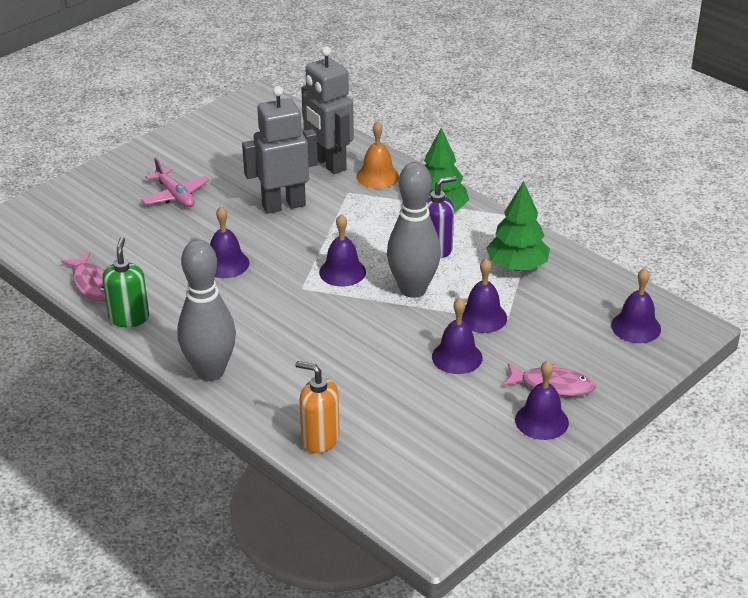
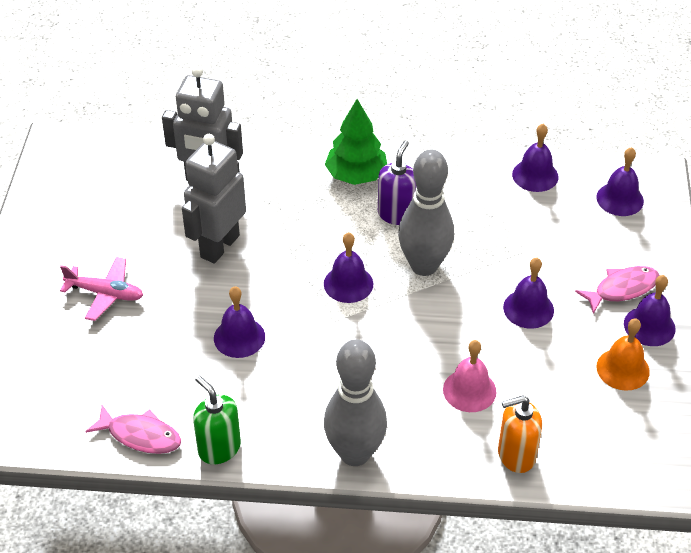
camera: 40 degrees left, 10 degrees up
(341, 381) = (469, 390): none -> pink bell
(377, 176) = (266, 169): orange bell -> orange bell (623, 369)
(482, 317) = (505, 259): purple bell -> purple bell (535, 175)
(517, 266) = (477, 194): green tree -> none

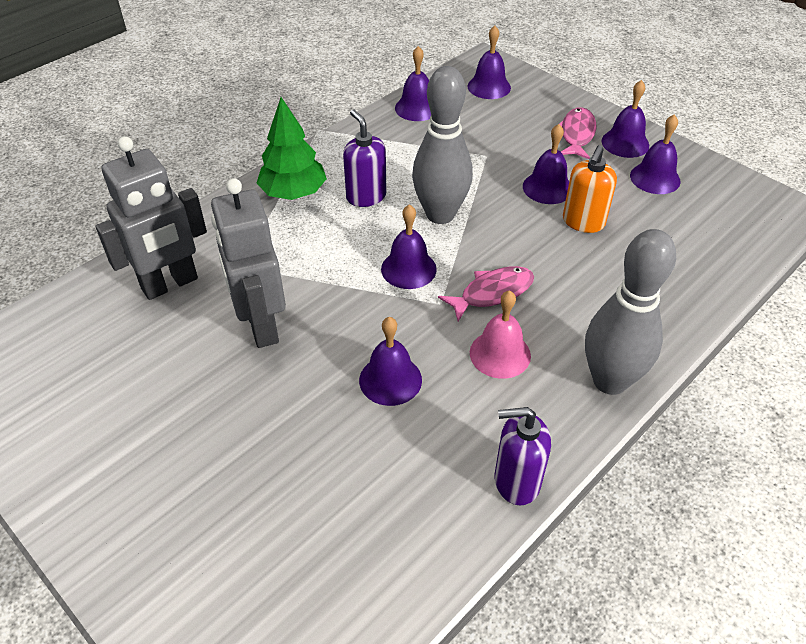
camera: 50 degrees left, 0 degrees up
(105, 293) = (212, 454): pink plane -> none
(140, 435) = (438, 542): pink fish -> pink fish (492, 293)
(219, 448) = (516, 481): green soap dispenser -> purple soap dispenser
(469, 390) = (602, 268): pink bell -> pink bell (500, 354)
(515, 455) = (695, 282): orange soap dispenser -> orange soap dispenser (583, 222)
(623, 369) = (655, 178): orange bell -> purple bell

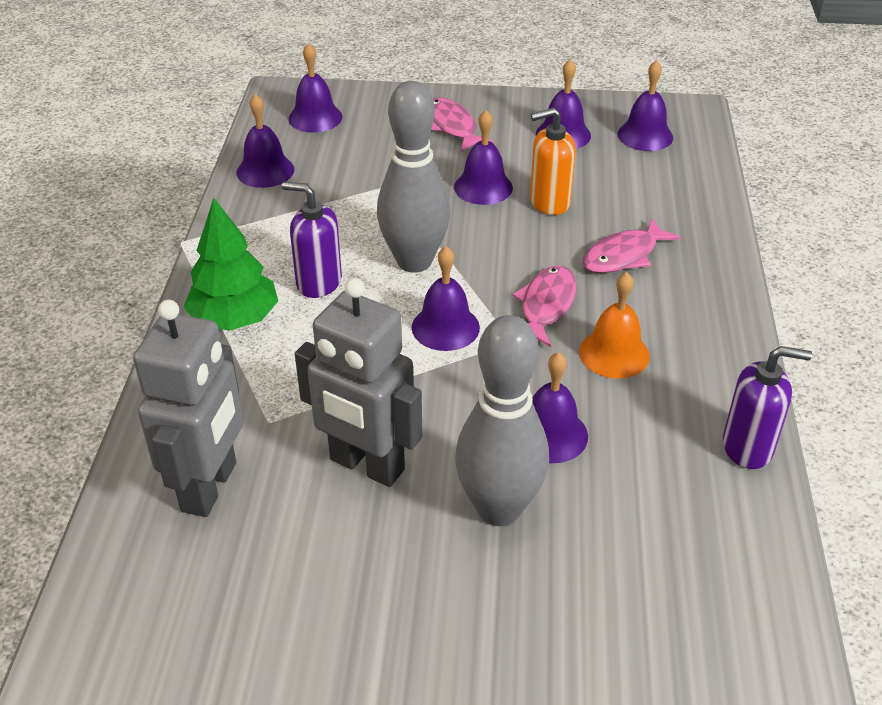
camera: 40 degrees left, 5 degrees down
(500, 354) = (614, 353): pink bell -> orange bell
(516, 481) = (748, 447): purple soap dispenser -> purple soap dispenser turned 135 degrees counterclockwise
(583, 222) = (549, 202): orange soap dispenser -> orange soap dispenser turned 90 degrees clockwise
(593, 290) = (624, 255): none -> pink fish
(610, 381) = (721, 322): grey bowling pin -> grey bowling pin (499, 509)
(625, 143) = (503, 115): purple bell -> purple bell (645, 135)

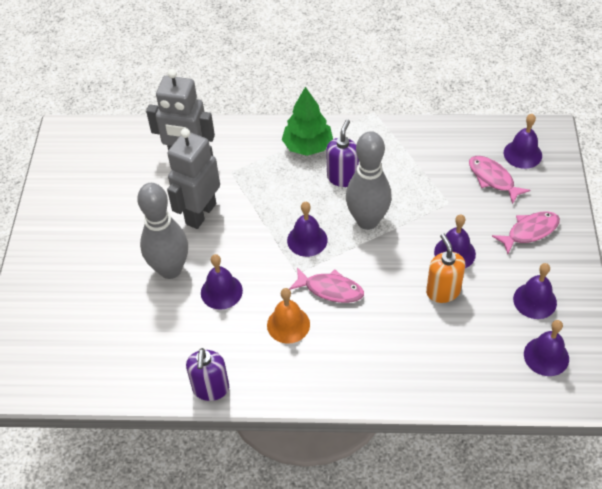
camera: 90 degrees right, 10 degrees up
(265, 171) = (452, 137): purple bell -> none
(624, 255) = (387, 334): pink fish -> pink fish (493, 179)

